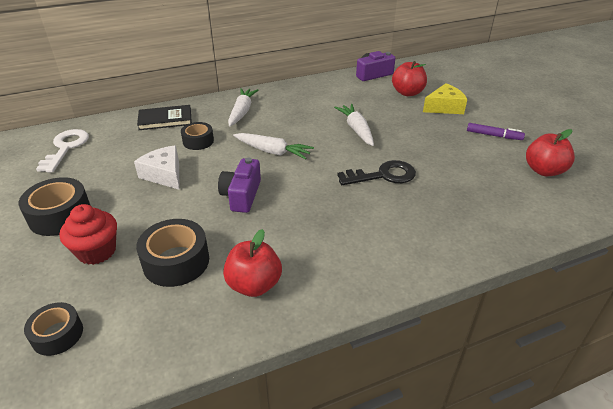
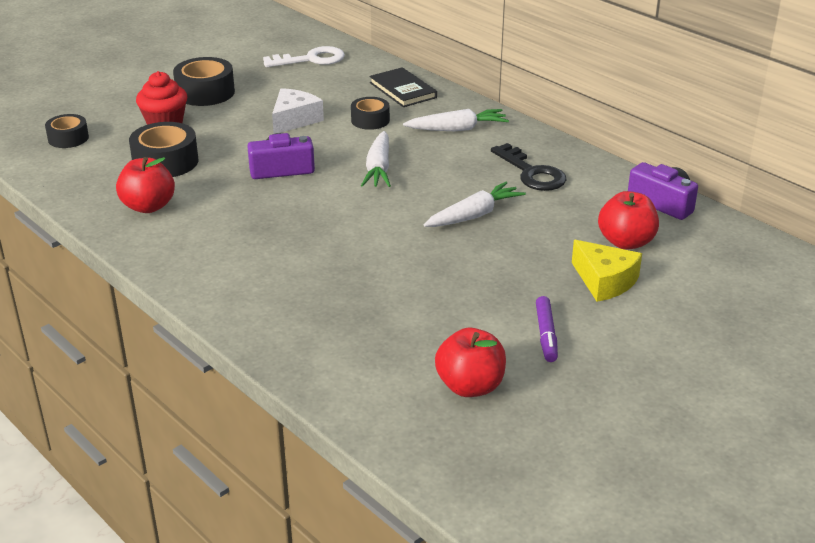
camera: 70 degrees right, 5 degrees down
(383, 175) = (373, 251): black key -> black key (532, 173)

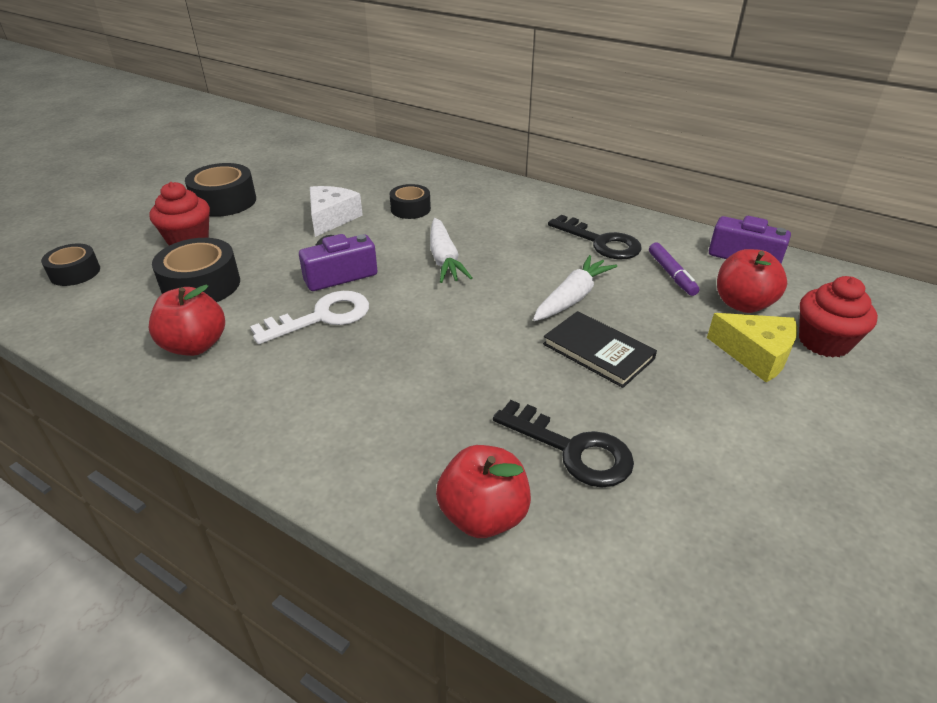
camera: 15 degrees left, 5 degrees up
(311, 59) = (324, 156): white key -> white key (322, 317)
(403, 90) = (428, 175): black book -> black book (598, 351)
(405, 319) = (573, 450): none -> black key
(457, 129) = (501, 207): white carrot -> none
(470, 386) = (709, 540): red apple -> red apple (483, 515)
(546, 335) = (744, 439): purple marker -> purple marker (671, 274)
(675, 281) = (824, 342): none -> red cupcake

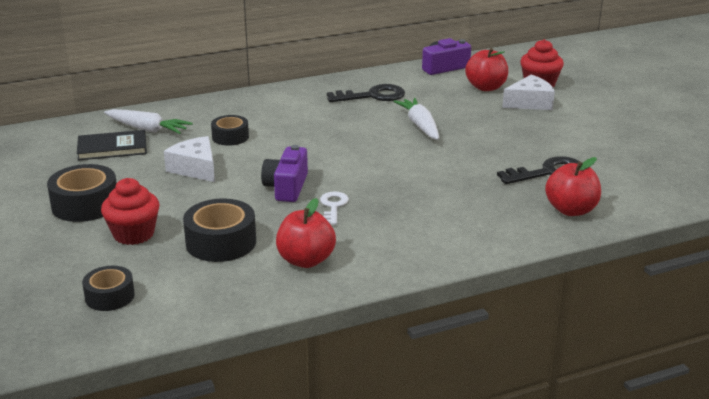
camera: 55 degrees left, 10 degrees down
(322, 317) = (333, 206): white key -> white key, size x0.64
(444, 259) = (320, 147): white carrot -> white carrot (147, 129)
(598, 351) = (479, 138): black book -> black book (112, 148)
(671, 274) = (434, 92): purple marker -> none
(755, 355) = (530, 103): yellow cheese -> white cheese

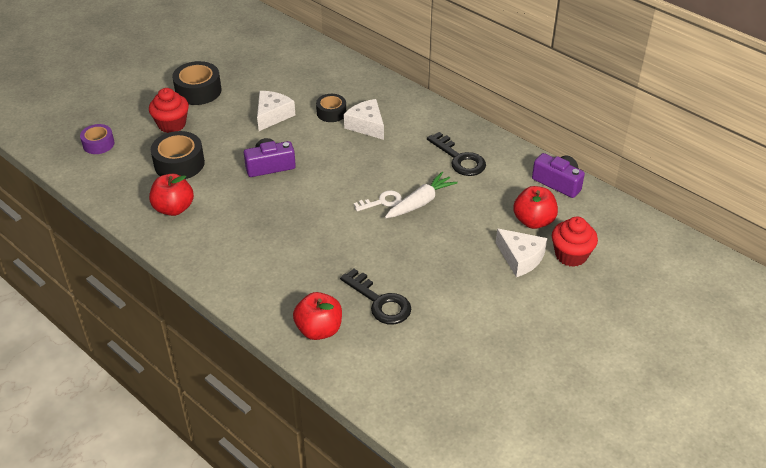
camera: 65 degrees right, 15 degrees up
(110, 296) = (98, 144): black tape -> purple tape
(112, 148) = (280, 69): black book -> none
(147, 129) = (318, 72): white carrot -> none
(274, 124) = (367, 125): none -> white cheese
(333, 206) = (254, 197): white key -> white key (382, 201)

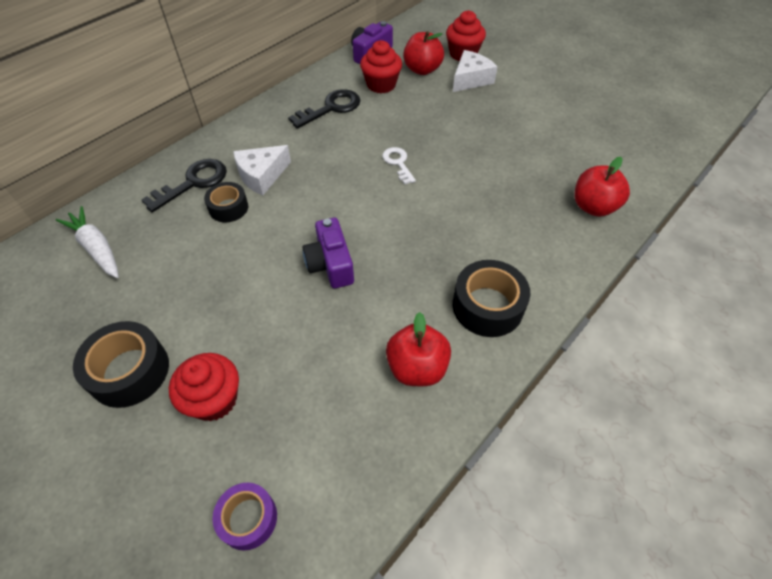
camera: 90 degrees left, 10 degrees up
(179, 163) = (316, 374): black tape -> black tape (487, 306)
(272, 115) = (220, 268): white cheese -> none
(380, 302) = (544, 164): black key -> black key (193, 183)
(420, 202) = (399, 136): white carrot -> white carrot (96, 248)
(501, 191) = (381, 85): none -> red cupcake

